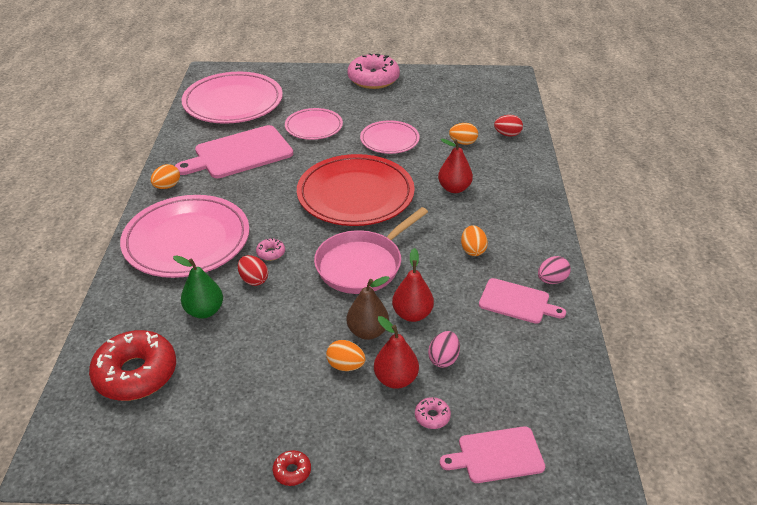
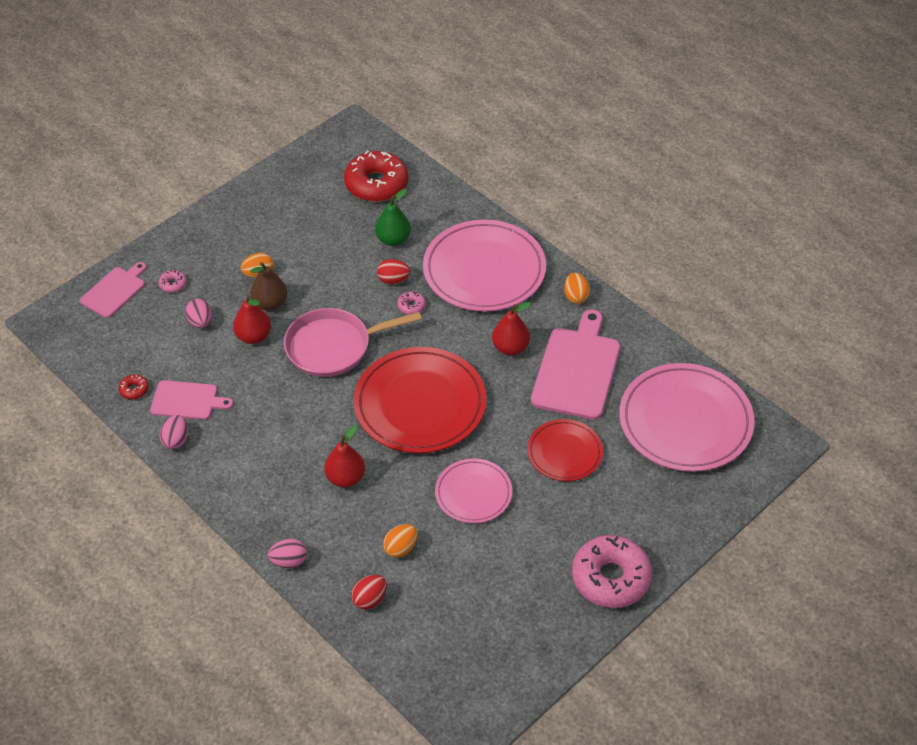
camera: 135 degrees right, 10 degrees up
(292, 471) = (222, 207): red donut -> red donut (134, 390)
(314, 127) = (564, 453): pink plate -> red plate
(362, 265) = (333, 347): pink pan -> pink pan turned 105 degrees counterclockwise
(395, 379) = (218, 288): red pear -> red pear (510, 347)
(473, 250) = (264, 422): orange egg -> none
(517, 302) = (187, 401): pink cutting board -> pink cutting board turned 150 degrees counterclockwise
(537, 173) = (289, 561): none -> pink egg

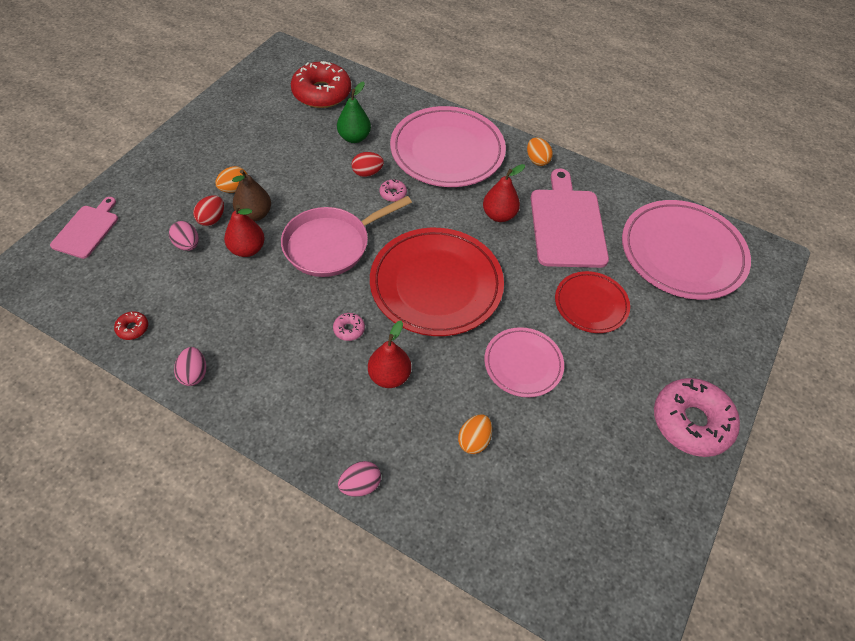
camera: 20 degrees left, 5 degrees up
(173, 284) = (148, 213): pink donut -> pink donut (349, 329)
(187, 401) = (195, 328): pink cutting board -> none
(369, 599) = (463, 508): red egg -> red egg (212, 219)

